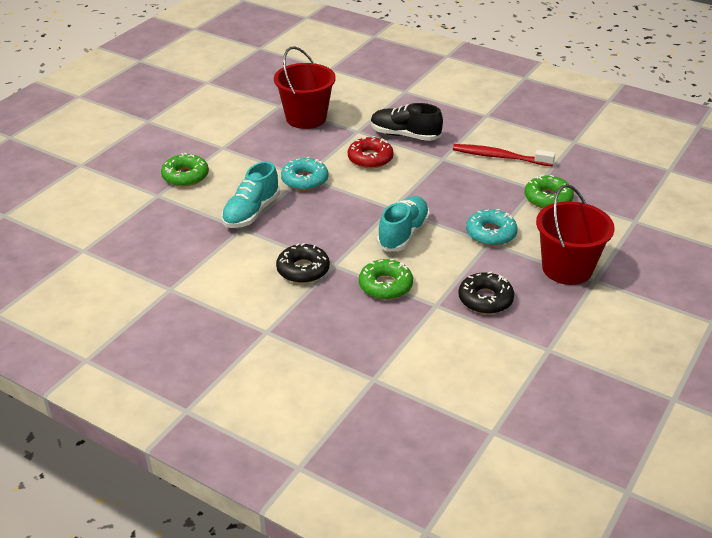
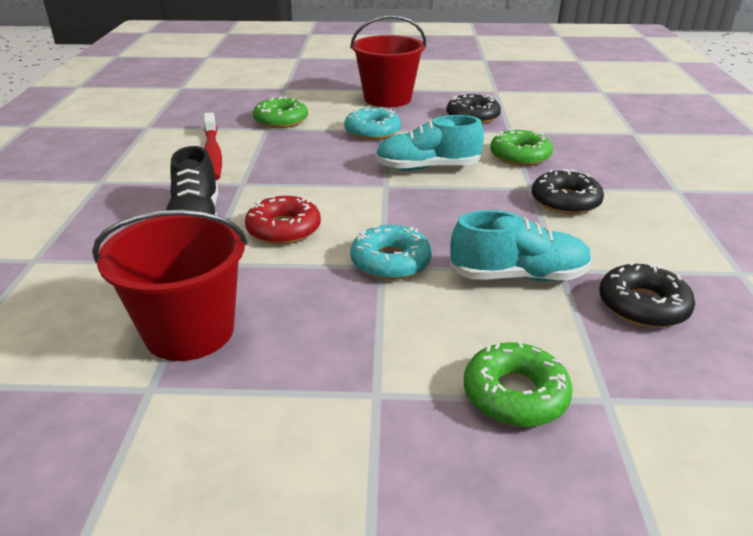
camera: 120 degrees left, 5 degrees down
(189, 237) = (643, 305): none -> black donut

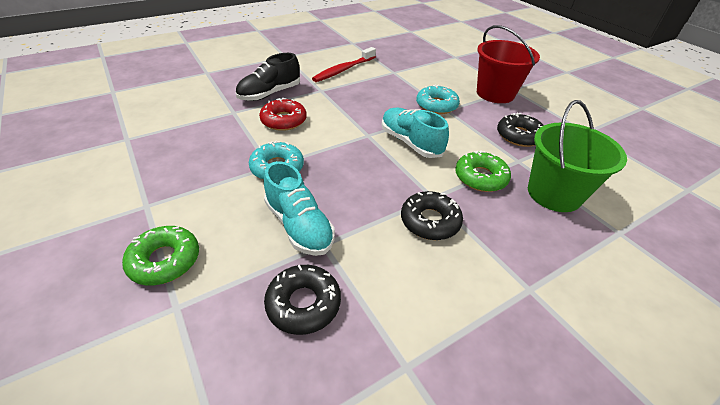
camera: 55 degrees right, 10 degrees up
(189, 331) = (173, 131): red bucket -> none
(281, 120) = (409, 72): green donut -> none
(569, 136) = (554, 194): none -> green bucket

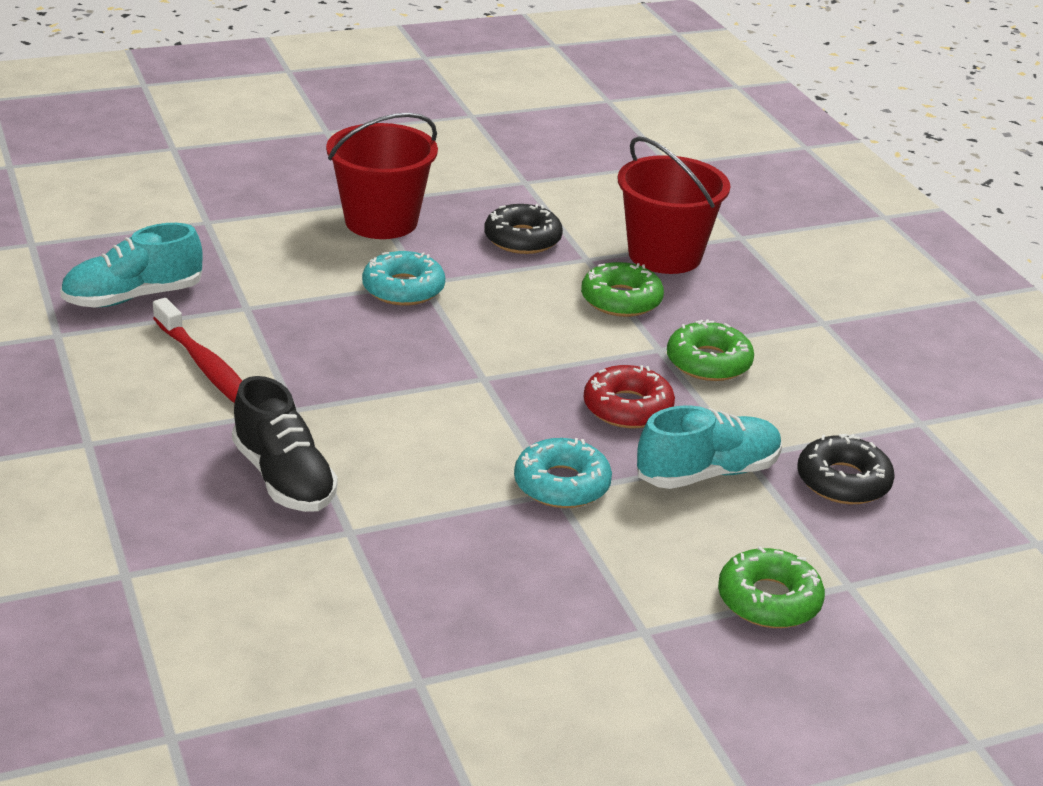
camera: 80 degrees left, 10 degrees down
(283, 120) = (405, 467): red donut -> red donut (627, 408)
(410, 142) = (517, 340): turquoise shoe -> turquoise shoe (133, 297)
(430, 221) = (708, 362): black donut -> green donut
(554, 194) = (665, 255): green bucket -> red bucket

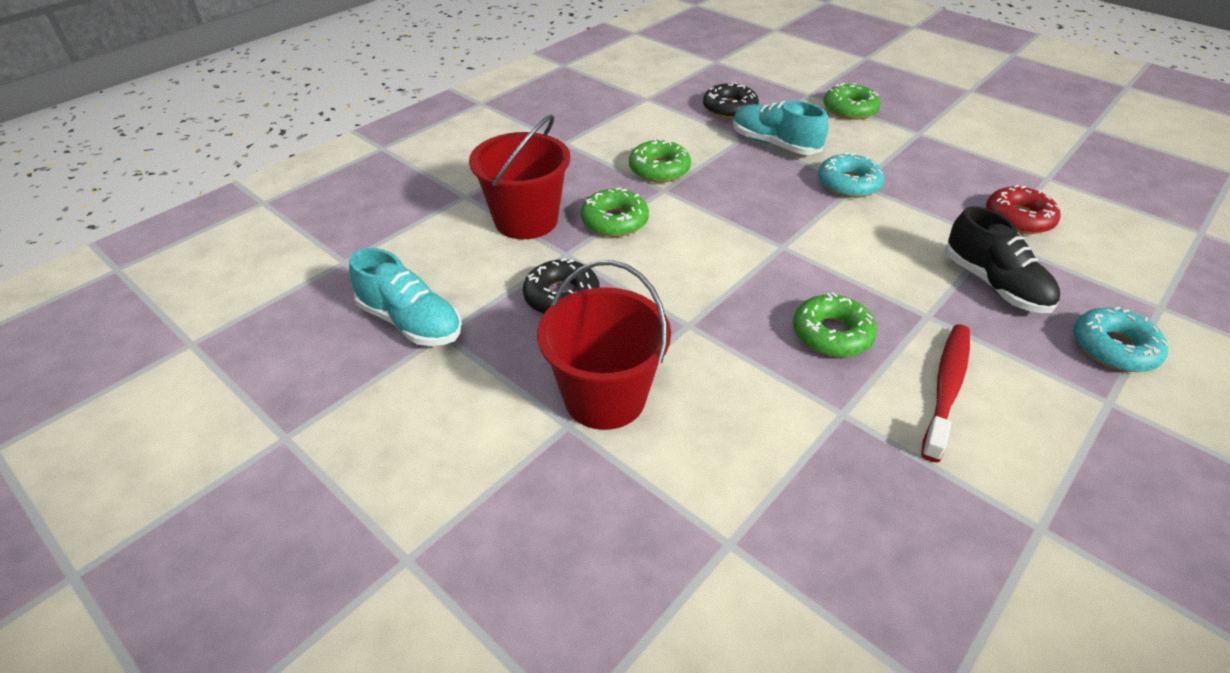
camera: 115 degrees left, 10 degrees up
(133, 297) = (922, 509): turquoise shoe -> turquoise shoe (411, 322)
(284, 478) = (994, 285): black shoe -> black shoe turned 120 degrees clockwise
(331, 344) = (832, 334): none -> green donut
(403, 289) = (710, 331): turquoise donut -> turquoise donut (1113, 348)
(627, 408) = (745, 183): red donut -> red donut (1018, 218)

